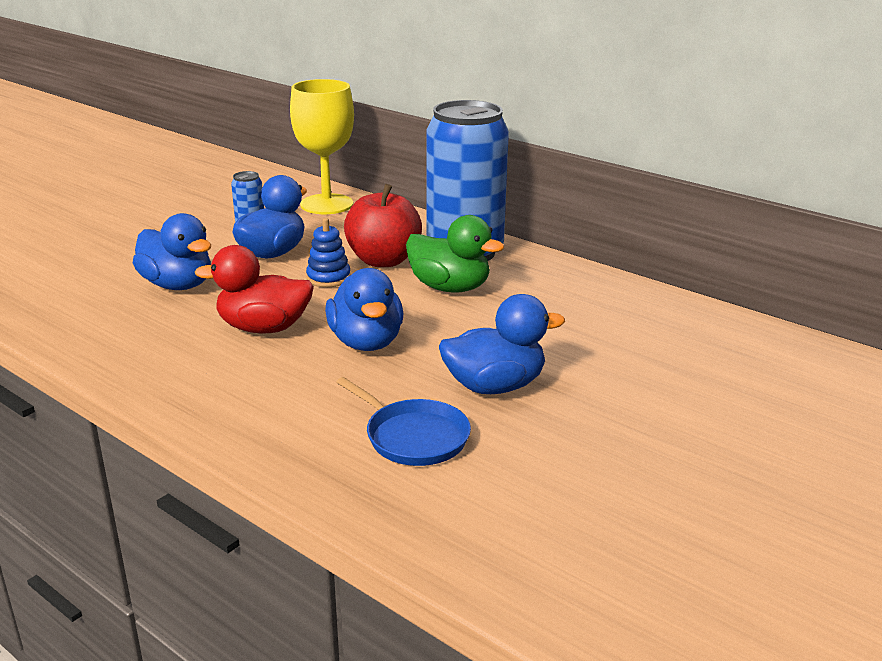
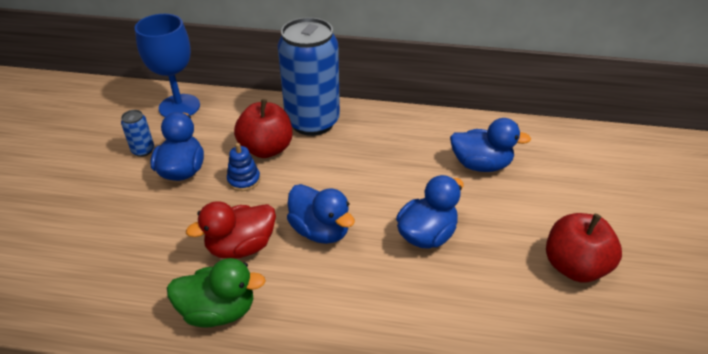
camera: 30 degrees left, 15 degrees up
(178, 285) = (139, 230): blue duck -> blue duck (481, 165)
(327, 204) = (179, 107): yellow goblet -> blue goblet
(413, 437) = (417, 300): blue pan -> none
(450, 288) = (330, 158): green duck -> green duck (218, 311)
(675, 482) = (574, 266): none -> red apple

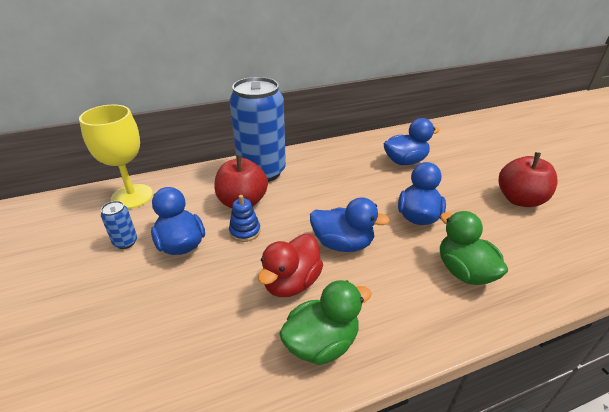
camera: 30 degrees left, 5 degrees down
(179, 107) = (132, 196): blue goblet -> yellow goblet
(413, 313) = (464, 271): none -> green duck

